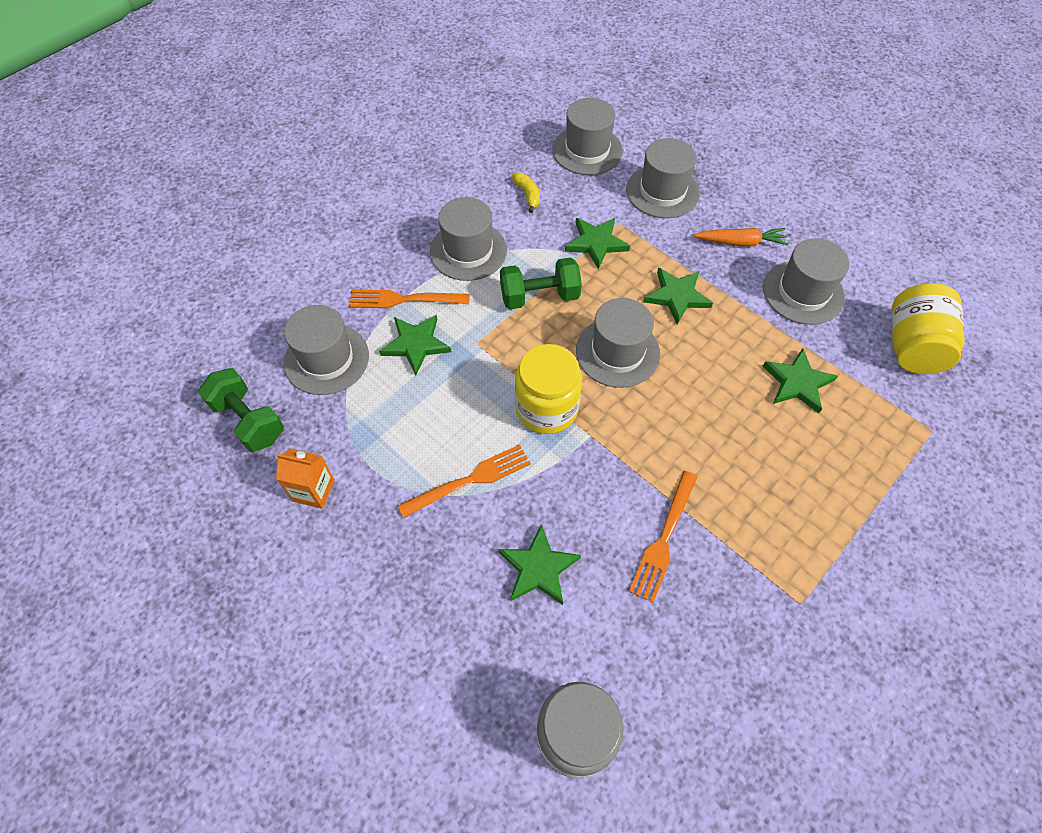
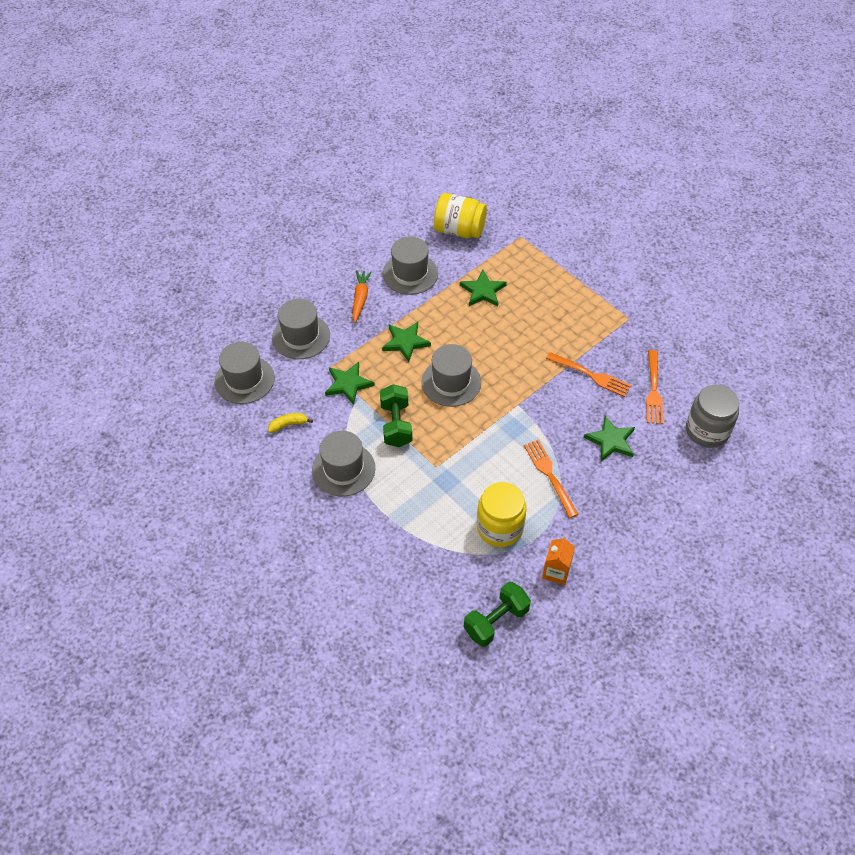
camera: 85 degrees left, 5 degrees down
(326, 359) = (442, 569): grey hat -> none
(404, 299) = (389, 515): orange fork -> orange fork (653, 390)
(416, 344) = (433, 507): green star -> none
(546, 408) = (495, 427): yellow jar -> yellow jar (500, 527)

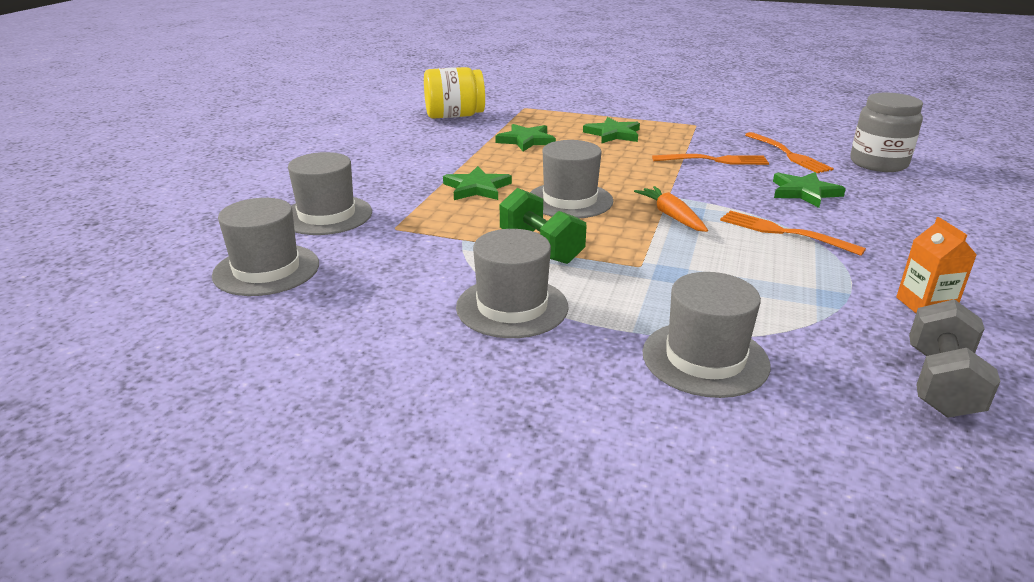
camera: 30 degrees left, 25 degrees down
(288, 425) = (379, 291): yellow banana -> none
(348, 384) = (435, 234): green star -> green star (613, 134)
(360, 299) = (383, 173): orange carrot -> orange carrot (671, 216)
(410, 274) = (428, 147): grey hat -> grey hat (705, 358)
(496, 621) = (940, 383): green dumbbell -> grey dumbbell
(500, 527) = (797, 291): yellow jar -> none

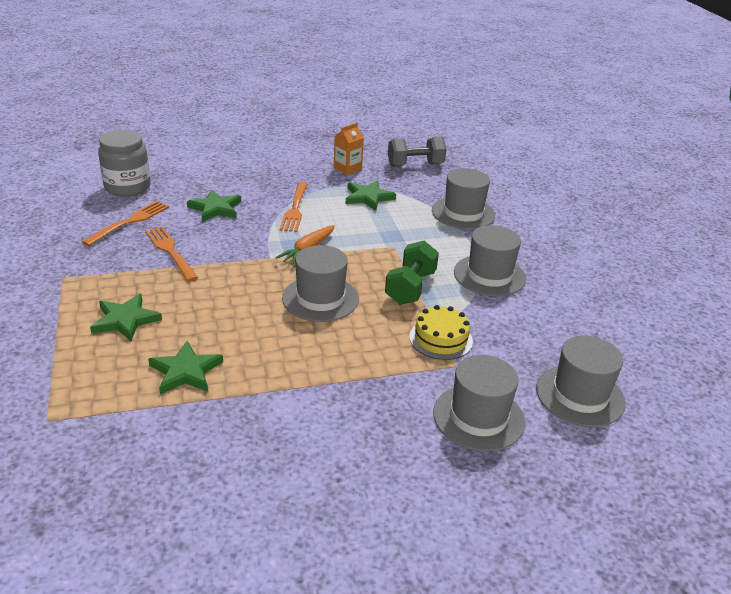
camera: 125 degrees left, 5 degrees up
(438, 234) = (441, 339): none -> yellow cake
(454, 116) = (120, 473): yellow jar -> none
(477, 188) = (340, 355): green star -> green star (368, 197)

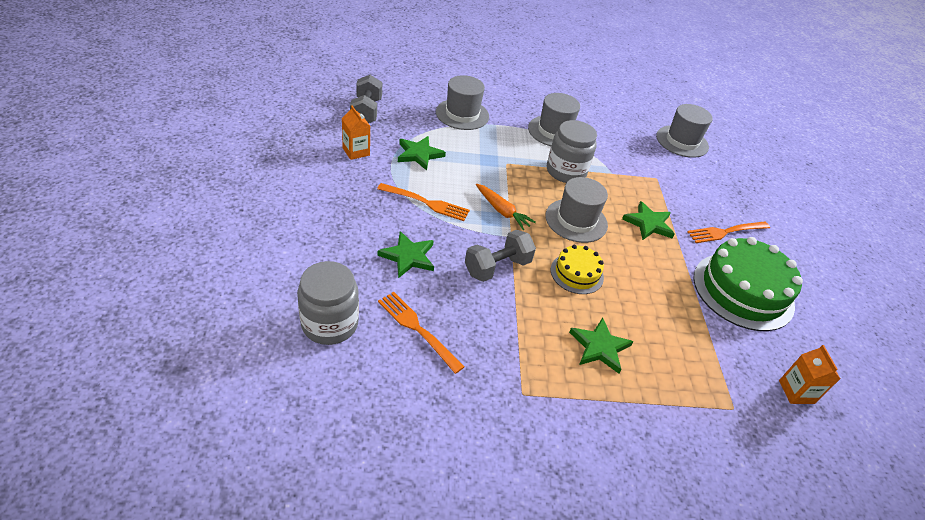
camera: 80 degrees left, 10 degrees up
(74, 484) = (796, 392): none -> orange carton
(170, 251) = (487, 302): orange fork -> orange fork (726, 232)
(186, 371) = (669, 314): green star -> green star (648, 223)
(220, 253) = (497, 267): none -> grey dumbbell
(251, 445) = (743, 291): none -> green cake
(410, 287) = (566, 171): green dumbbell -> grey jar
(441, 339) = (628, 176): yellow cake -> yellow cake (577, 273)
(478, 417) = (704, 185): grey hat -> none

